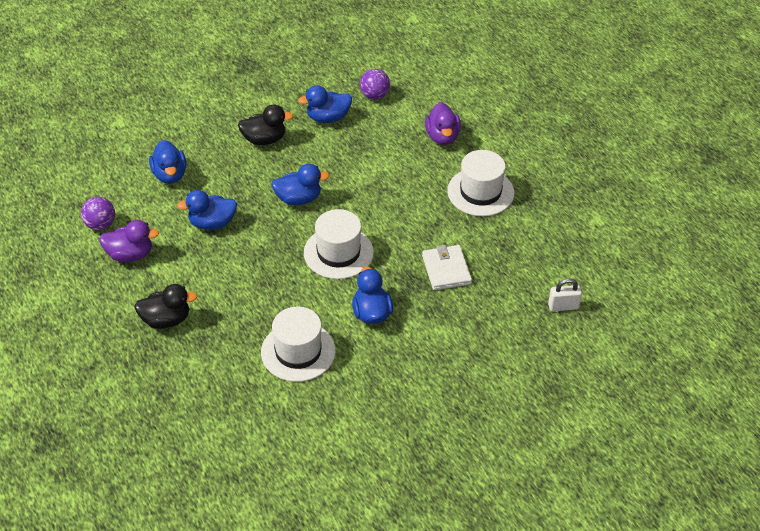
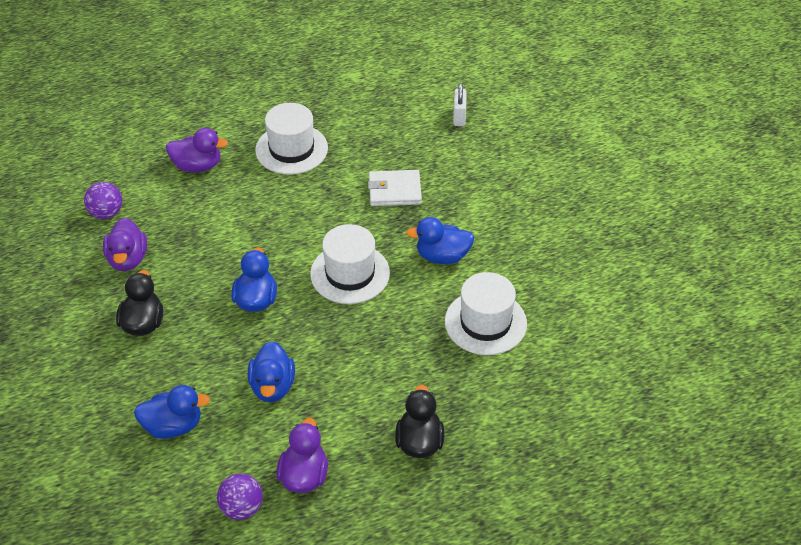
camera: 80 degrees left, 0 degrees up
(328, 118) = (128, 259): blue duck -> purple duck

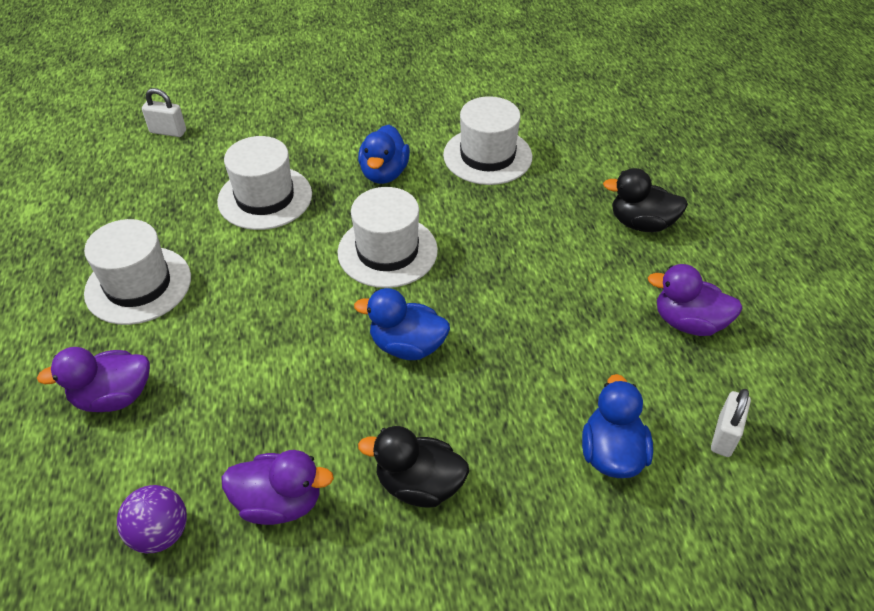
camera: 80 degrees left, 0 degrees up
(193, 496) = (724, 436): none -> white padlock
(197, 166) = (114, 397): purple duck -> purple duck turned 120 degrees counterclockwise
(242, 508) = (737, 385): purple ball -> none
(272, 386) = (554, 340): blue duck -> none
(394, 191) = (265, 198): white wallet -> white hat

